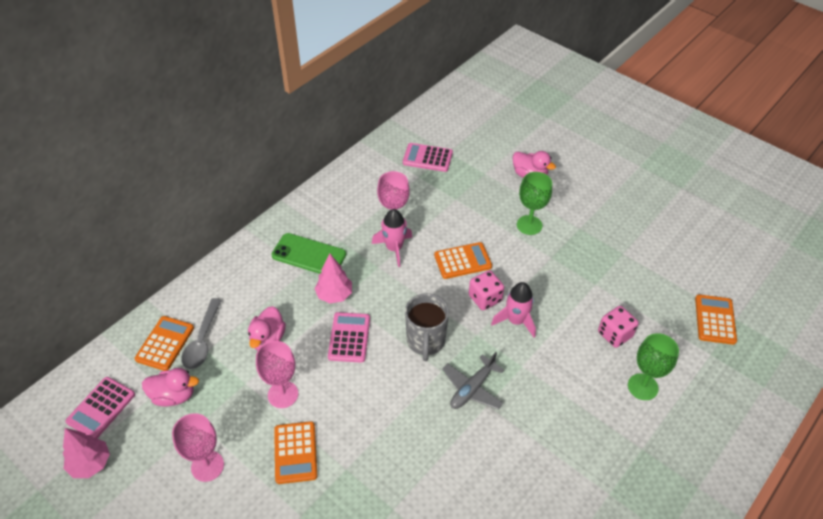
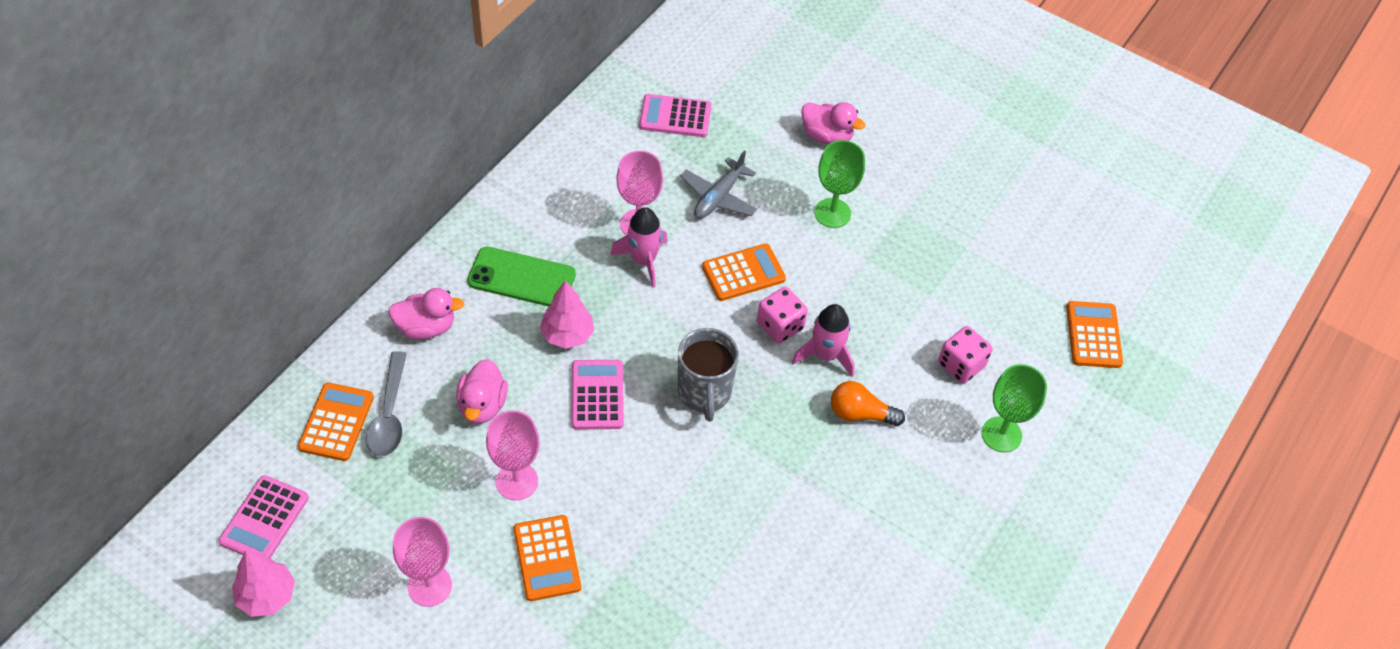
camera: 10 degrees left, 5 degrees up
(174, 396) = (364, 495): pink duck -> pink duck (426, 327)
(472, 388) = (775, 454): grey plane -> grey plane (718, 197)
(538, 364) = (860, 414): none -> orange light bulb

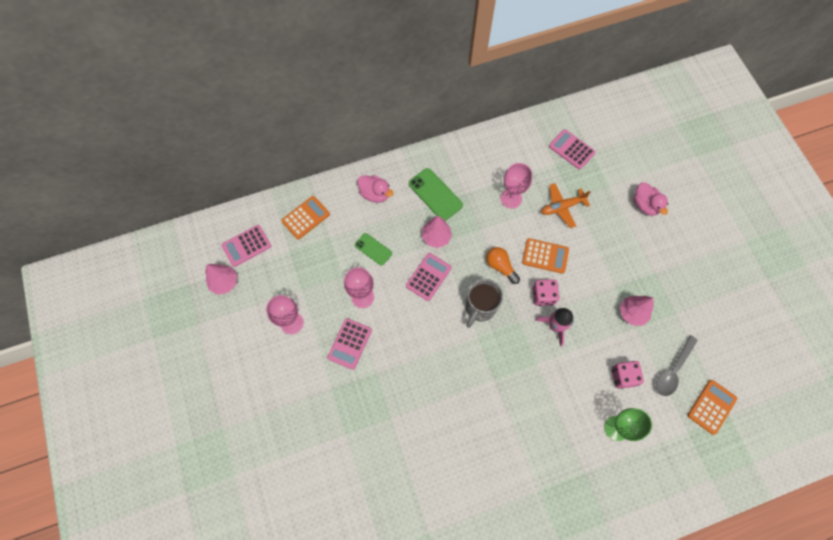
camera: 40 degrees right, 15 degrees up
(389, 414) = (330, 228): grey spoon -> grey spoon (673, 370)
(482, 405) = (373, 249): pink duck -> green phone
(547, 558) = (350, 344): orange calculator -> pink calculator
(643, 260) = (500, 219): pink rocket -> none
(718, 197) = (562, 207): grey plane -> orange plane
(832, 213) = (616, 250): green goblet -> none
(860, 414) = (550, 368): orange light bulb -> orange light bulb (500, 266)
(912, 279) = (632, 313): none -> pink tree

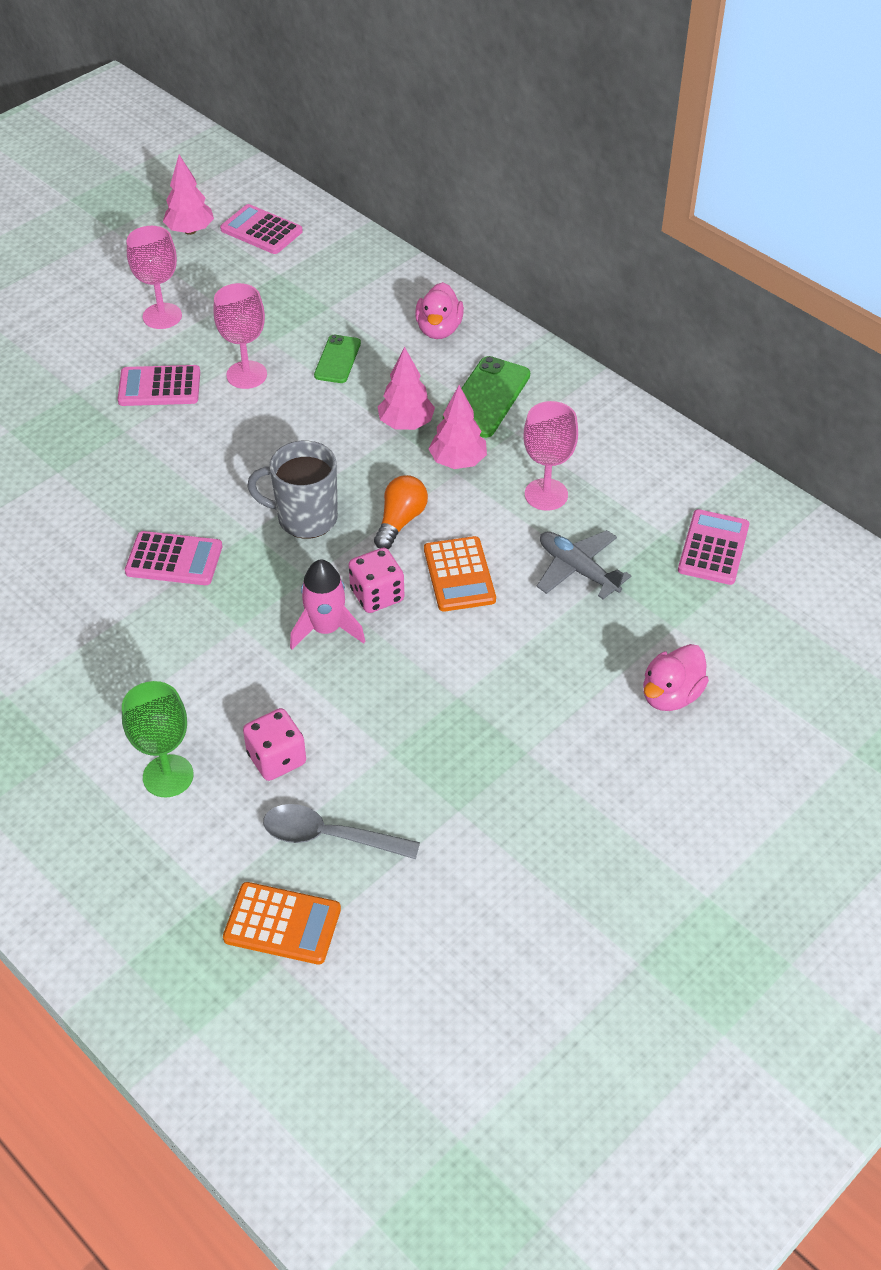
camera: 65 degrees right, 20 degrees down
(305, 217) = (346, 271): orange calculator -> none
(428, 277) = (326, 438): pink calculator -> pink calculator (174, 559)
(562, 207) = (578, 570): orange plane -> grey plane
(632, 313) = (417, 737): pink tree -> pink tree (458, 461)

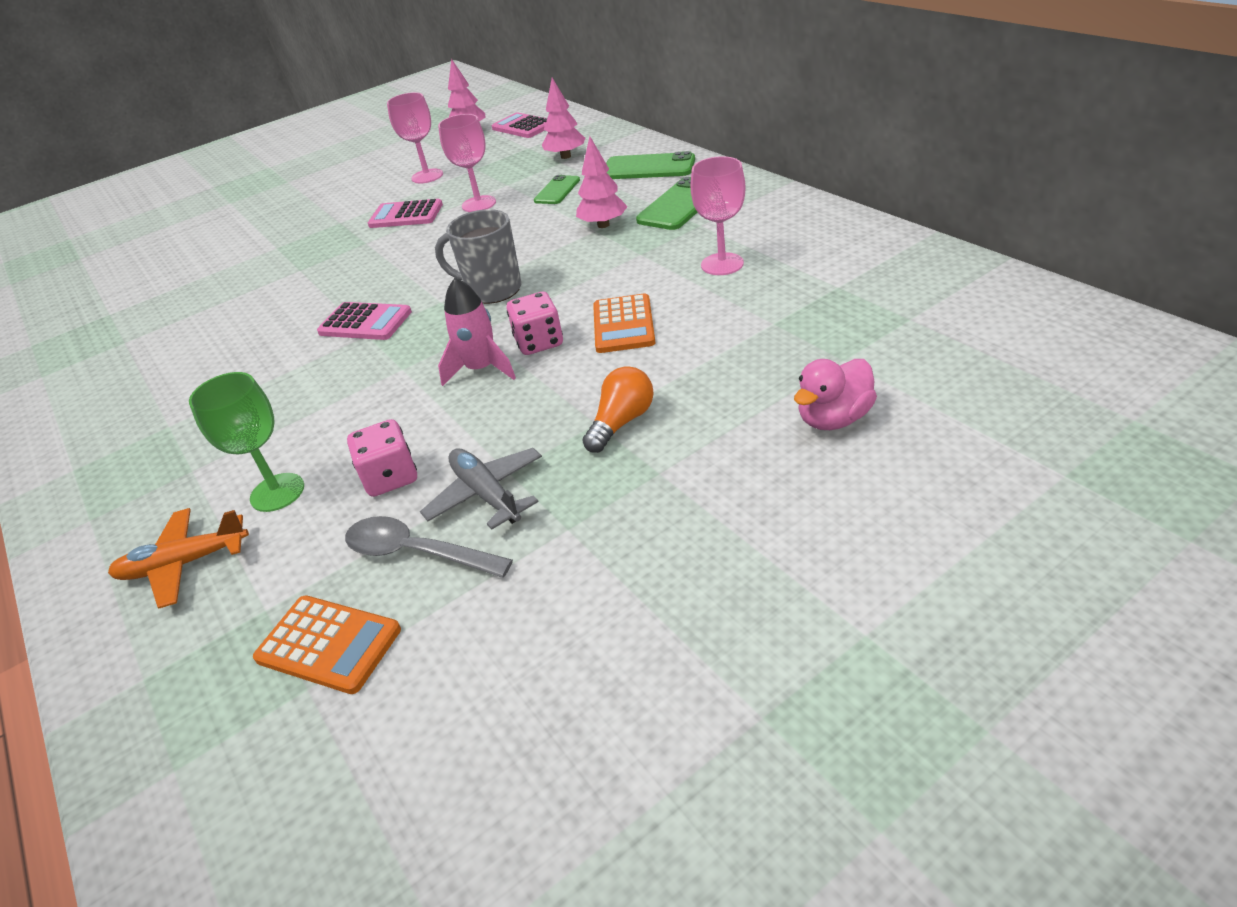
camera: 15 degrees right, 10 degrees down
(109, 853) = (184, 564): none -> orange plane
(400, 521) = (578, 288): orange light bulb -> orange light bulb (621, 422)
(439, 329) = (648, 168): pink duck -> green phone
(458, 461) = (643, 246): pink tree -> pink tree (565, 156)
(578, 570) = (744, 317): grey plane -> grey plane (487, 494)
(713, 548) = (890, 295): pink calculator -> none

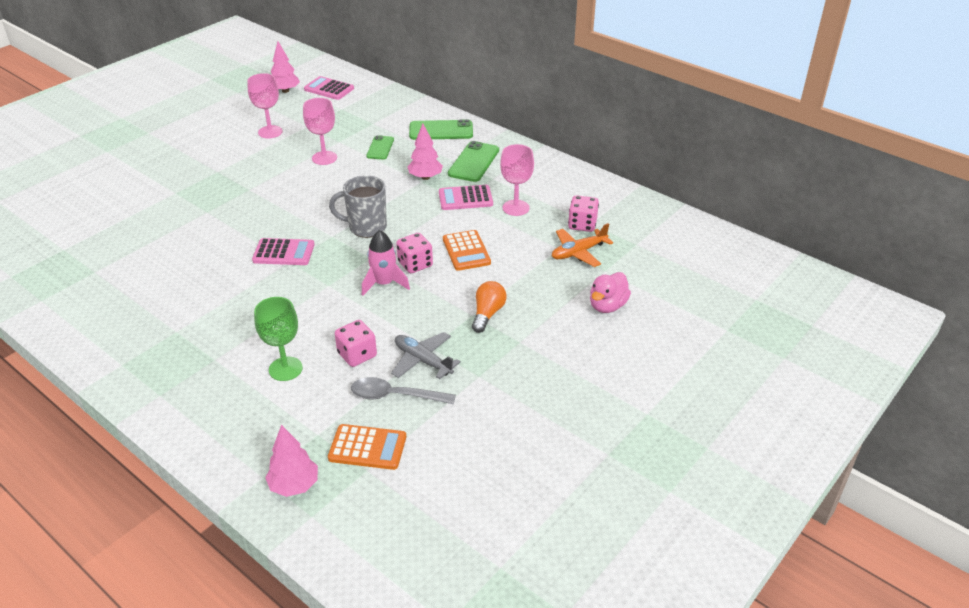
camera: 20 degrees left, 0 degrees up
(184, 564) = (248, 415): orange plane -> orange plane (578, 252)
(406, 215) = (270, 166): pink calculator -> pink calculator (465, 198)
(565, 156) = (375, 118): pink tree -> pink tree (294, 485)
(822, 288) = (582, 225): none -> pink dice

